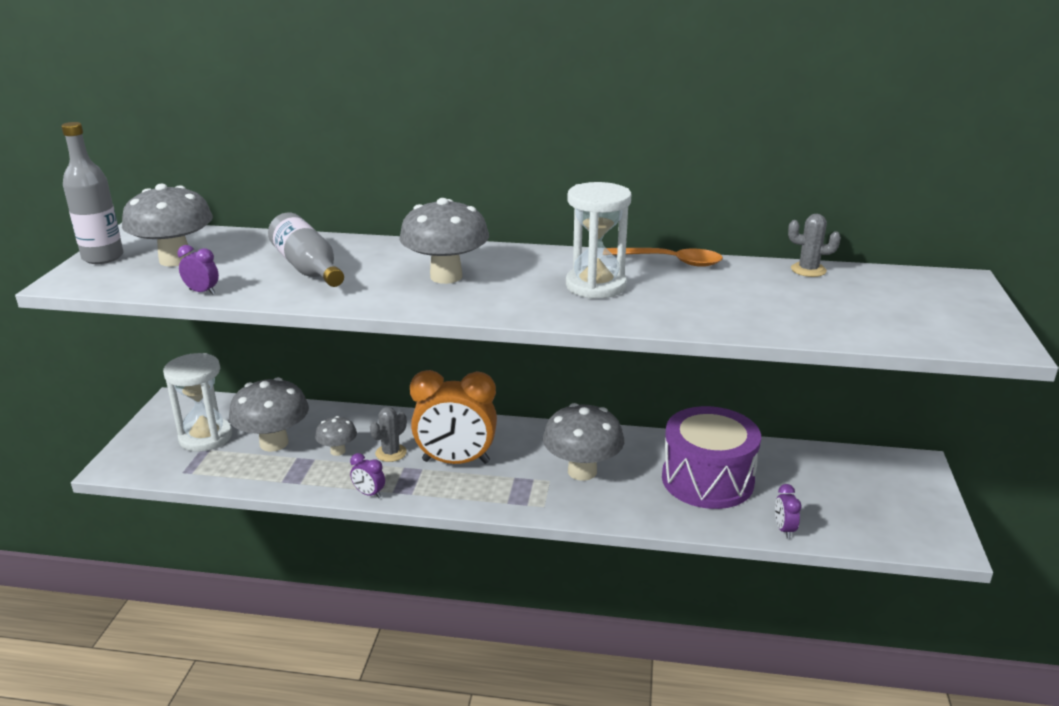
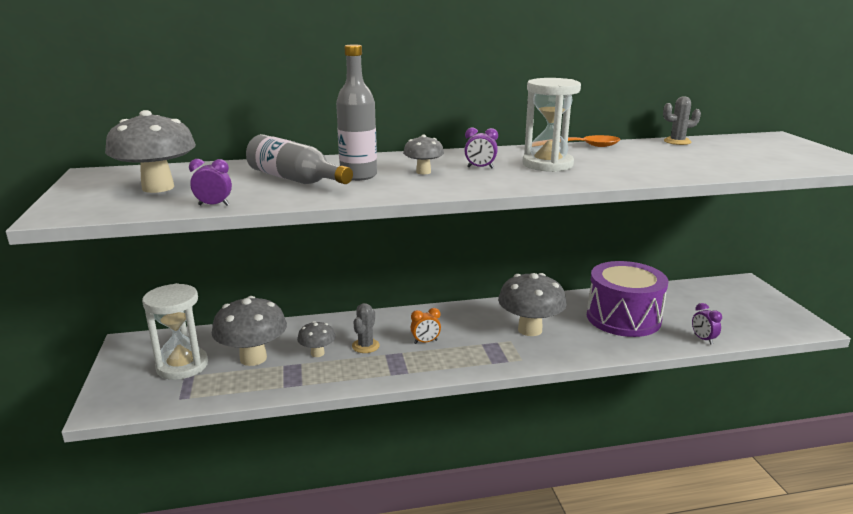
camera: 20 degrees left, 5 degrees down
(103, 257) = (77, 194): grey bottle -> grey bottle (358, 176)
(369, 494) = (371, 380): purple clock -> purple clock (480, 167)
(446, 276) = (423, 172): grey mushroom -> grey mushroom, size x0.53
(456, 461) = (425, 342): orange clock -> orange clock, size x0.41

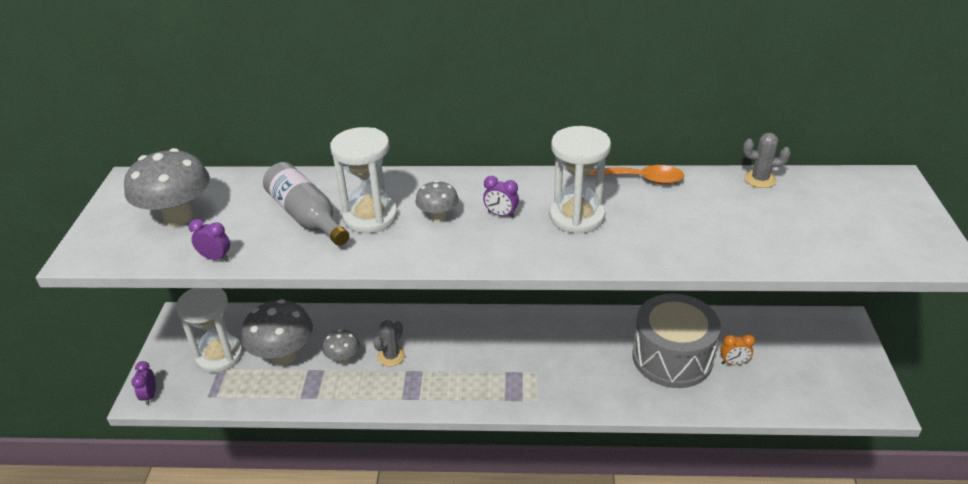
camera: 15 degrees right, 15 degrees up
(358, 176) = (370, 217): grey bottle -> white hourglass
(425, 342) = (451, 360): orange clock -> orange clock (733, 363)
(530, 330) = (563, 359): grey mushroom -> none
(623, 318) = (672, 357): purple drum -> grey drum
(703, 339) = (745, 403): purple clock -> purple clock (149, 396)

